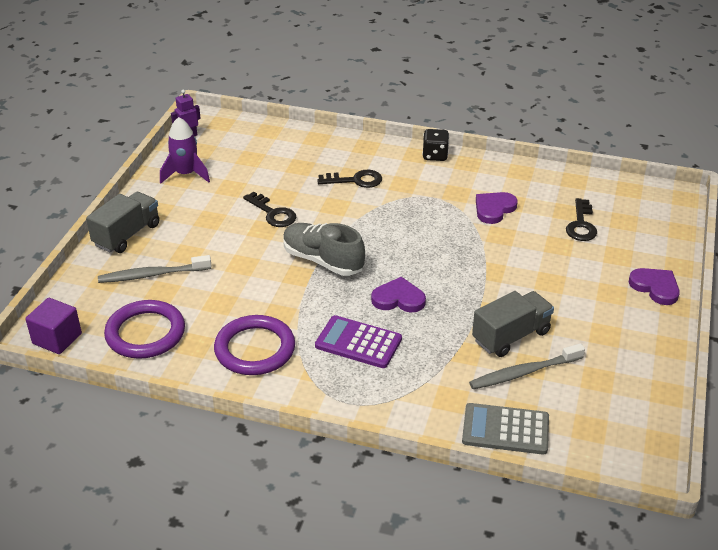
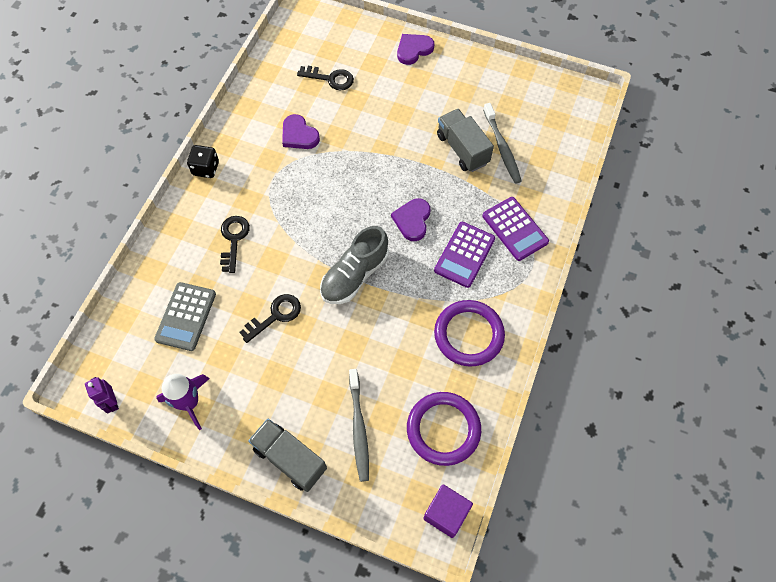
camera: 85 degrees left, 25 degrees up
(401, 386) = (515, 229): none -> purple calculator
(505, 429) = (559, 168): grey calculator -> grey calculator (186, 316)

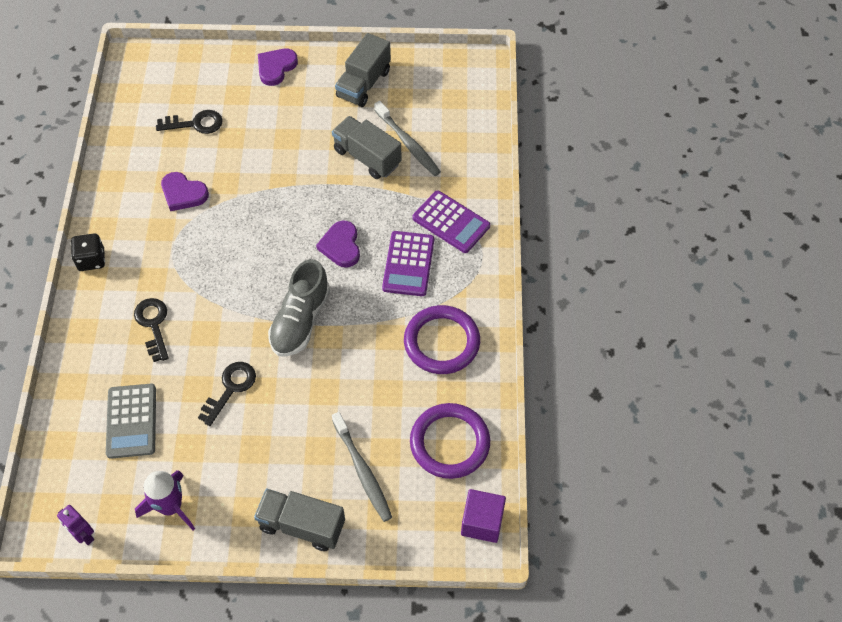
camera: 20 degrees left, 5 degrees down
(482, 84) = (363, 84): none -> grey truck

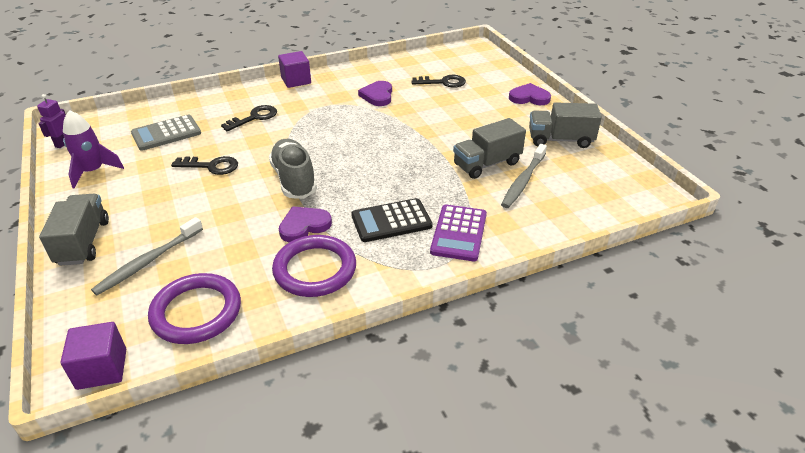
camera: 65 degrees right, 20 degrees down
(91, 260) = (296, 80): black dice -> purple cube
(195, 124) = (443, 82): black key -> black key turned 60 degrees counterclockwise
(300, 320) = (294, 180): grey shoe -> grey shoe turned 75 degrees clockwise
(341, 246) = (383, 178): purple heart -> purple heart (304, 226)
(367, 157) = (487, 164): grey truck -> grey truck turned 135 degrees counterclockwise
(408, 264) = (391, 221): purple calculator -> black calculator

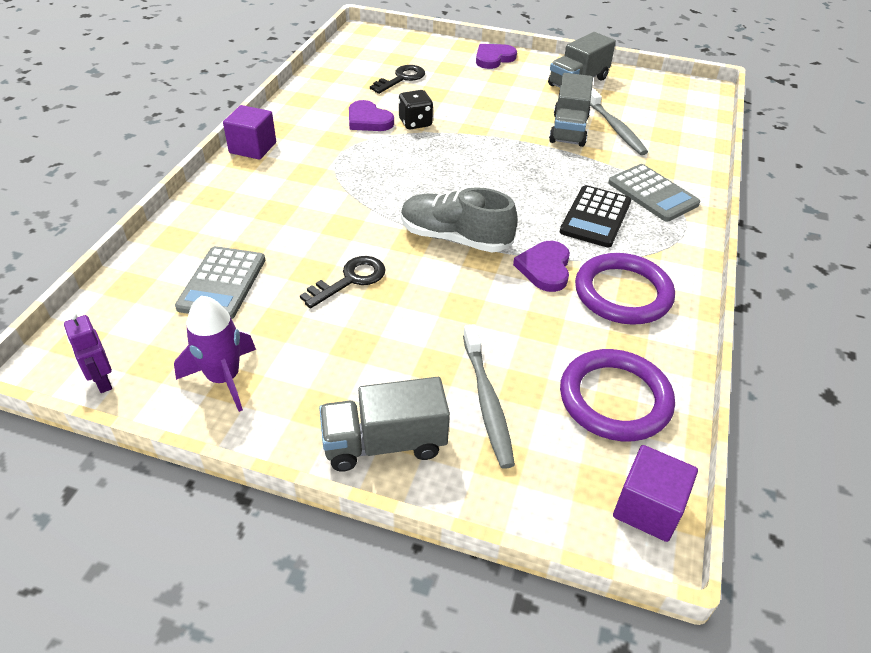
camera: 50 degrees left, 5 degrees up
(83, 242) = (384, 443): grey truck -> grey truck turned 45 degrees counterclockwise
(254, 118) = (289, 208): black key -> none
(399, 110) = (415, 123): none -> black dice
(459, 233) = (652, 193): purple calculator -> grey calculator

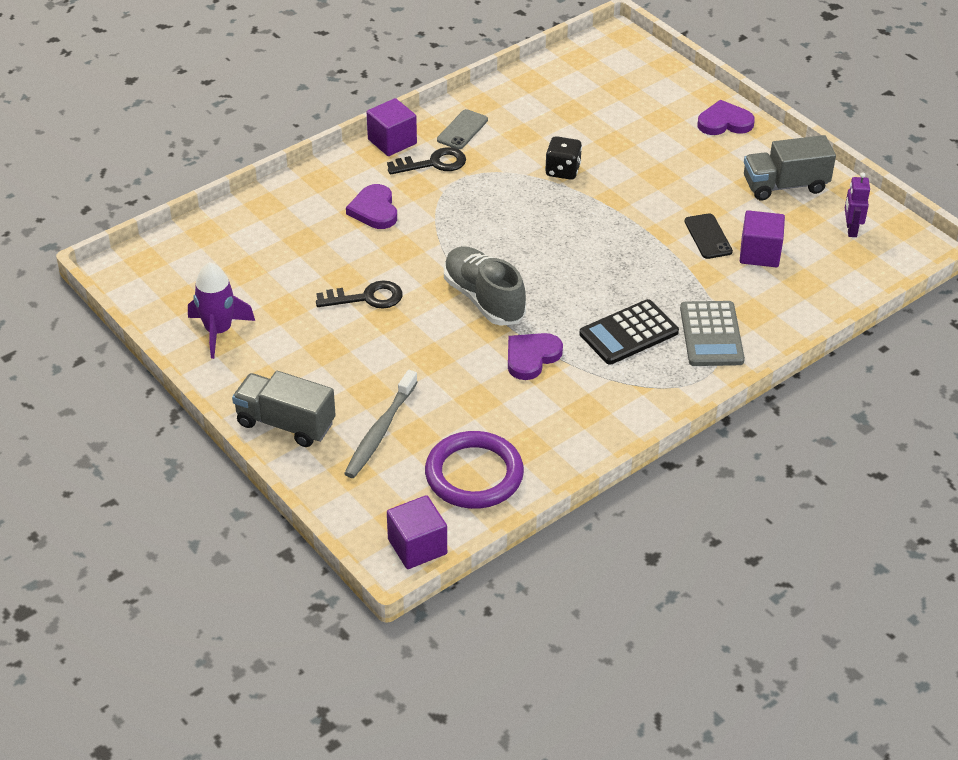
camera: 35 degrees right, 0 degrees up
(102, 382) = (141, 297): purple robot -> purple robot (851, 230)
(222, 283) = (271, 259): grey calculator -> none
(306, 121) = (462, 130): none -> grey phone
(368, 120) = (521, 151): purple heart -> purple heart (374, 210)
(401, 79) = (599, 113): black key -> black key (433, 163)
(568, 129) = (708, 236): grey truck -> black phone
(615, 128) = (759, 253): grey toothbrush -> purple cube
(623, 293) = (573, 406): purple ring -> none

